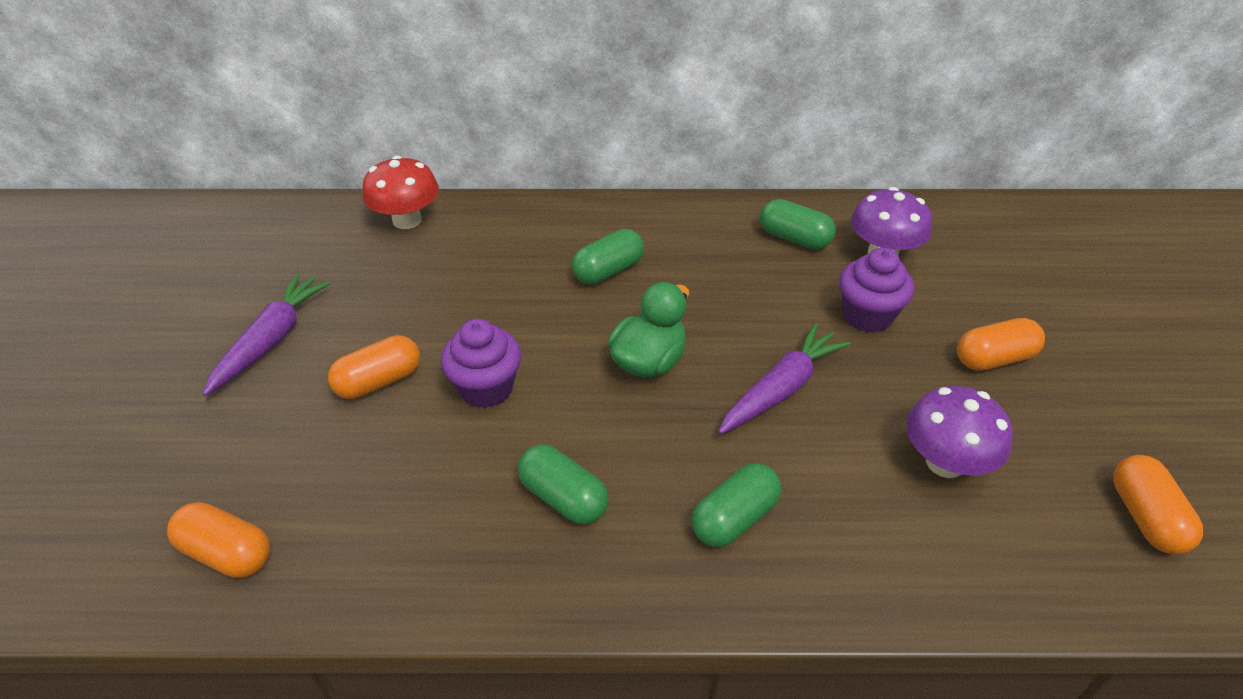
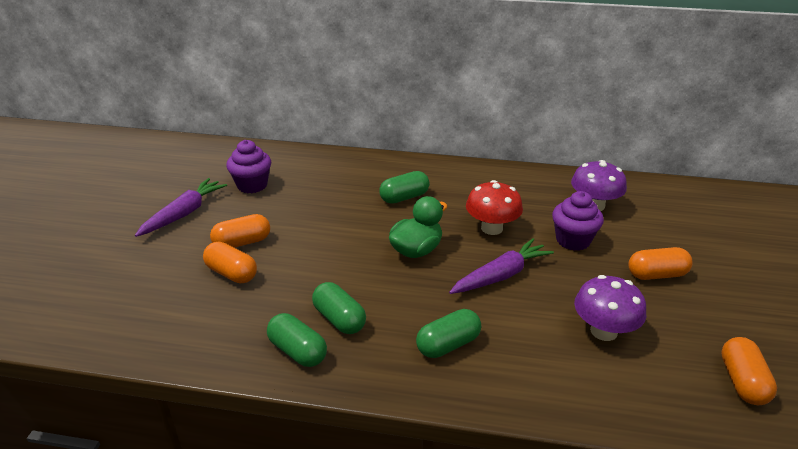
camera: 10 degrees right, 10 degrees down
(227, 553) = (126, 322): orange capsule -> orange capsule (232, 273)
(407, 220) = (284, 158): red mushroom -> red mushroom (491, 228)
(486, 388) = (307, 253): purple cupcake -> purple cupcake (252, 185)
(794, 238) = (534, 191): green capsule -> green capsule (298, 351)

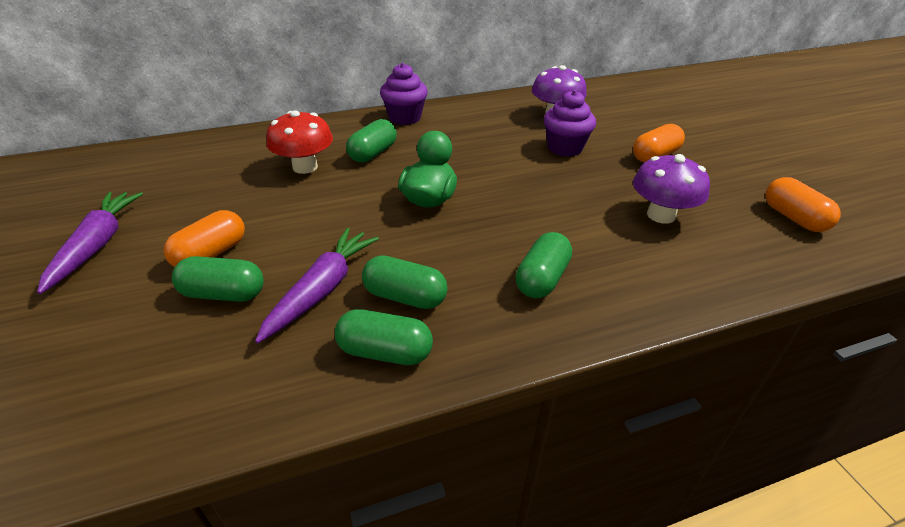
camera: 30 degrees left, 5 degrees up
(232, 273) = (224, 294): orange capsule -> green capsule
(252, 185) = (175, 187): purple cupcake -> purple cupcake (405, 118)
(491, 228) = (485, 158): red mushroom -> red mushroom (305, 167)
(501, 275) = (531, 197): purple carrot -> purple carrot (322, 289)

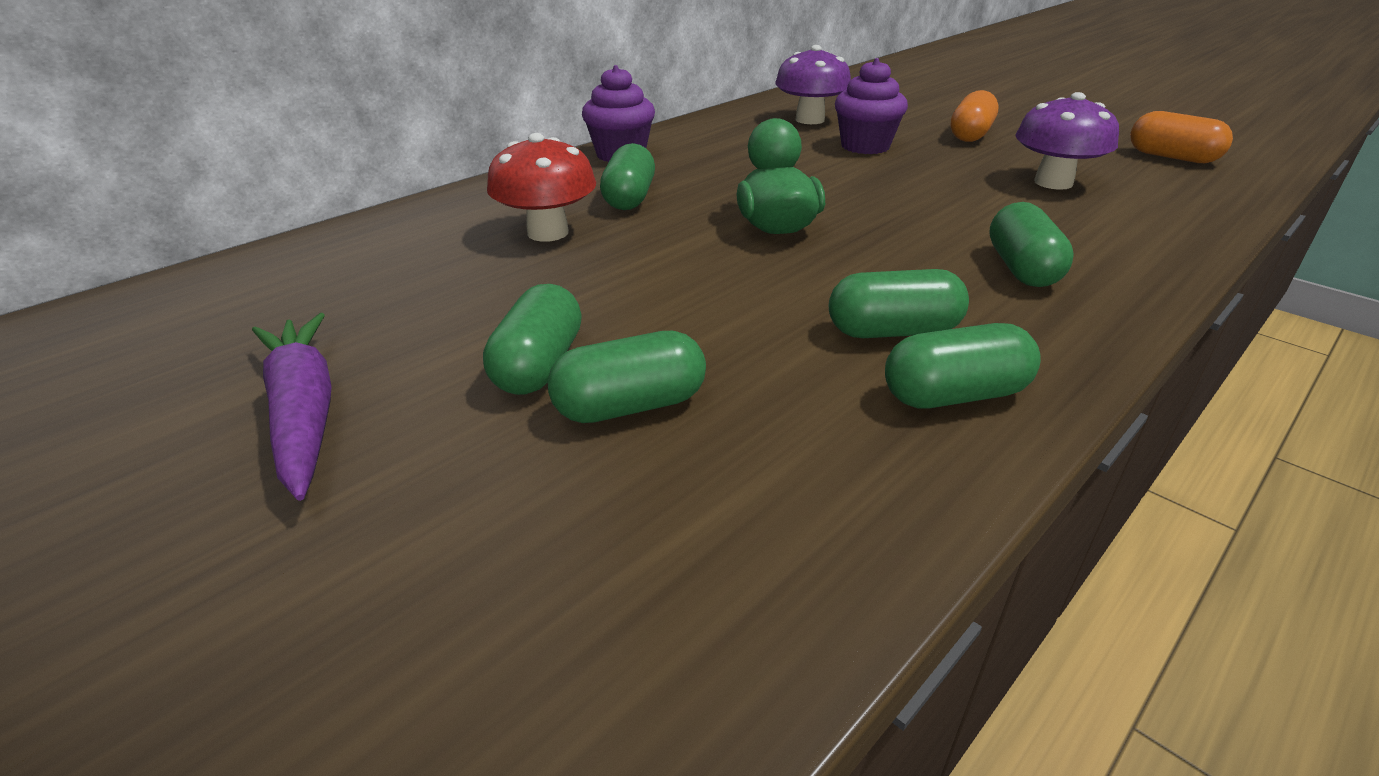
camera: 25 degrees left, 5 degrees down
(211, 254) = (539, 365): orange capsule -> green capsule
(322, 289) = (772, 356): purple carrot -> none

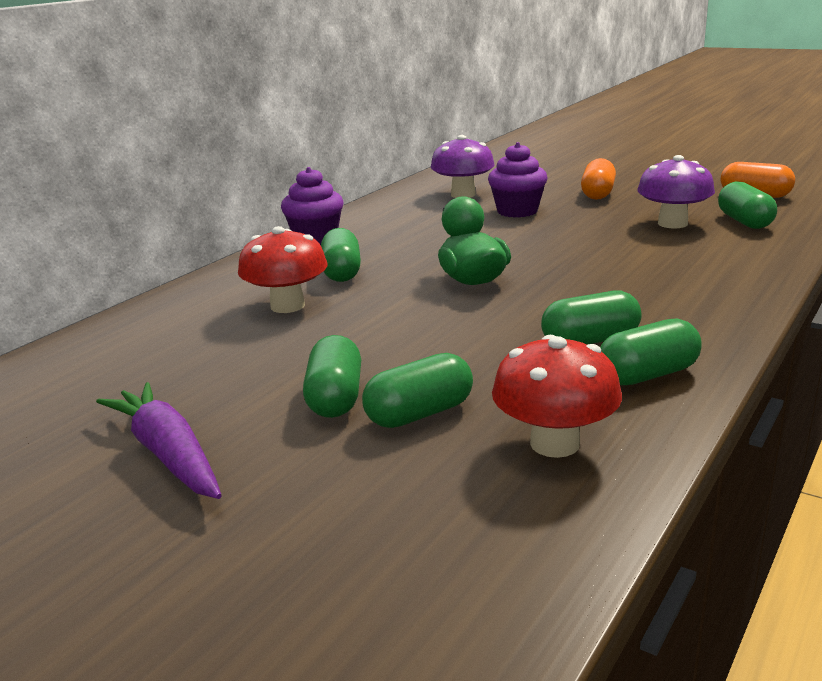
camera: 10 degrees left, 10 degrees down
(787, 485) = (554, 443): none -> red mushroom
(1021, 269) = (668, 287): green capsule -> green capsule (744, 221)

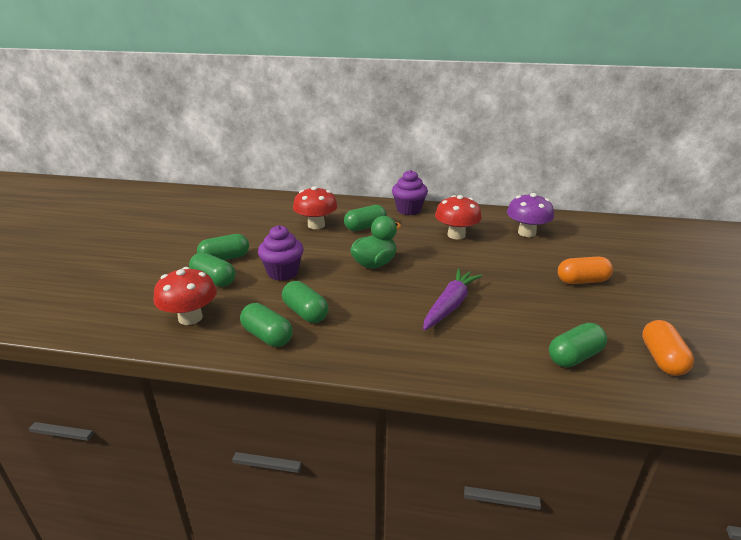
camera: 65 degrees right, 5 degrees up
(168, 453) = (177, 238): purple carrot -> purple carrot (450, 305)
(431, 225) = (456, 235): none -> red mushroom
(517, 211) = (509, 257): purple cupcake -> purple cupcake (283, 272)
(672, 223) = (537, 321): purple mushroom -> none

